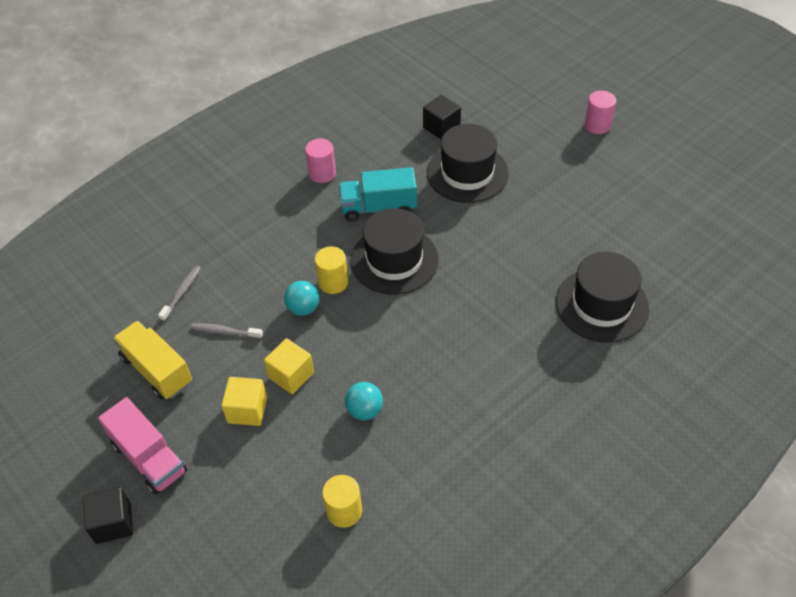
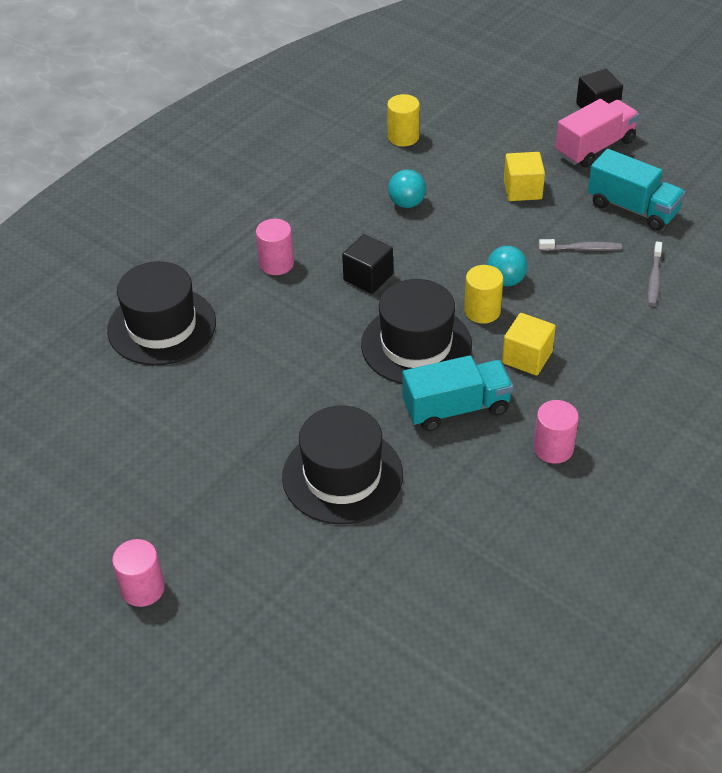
camera: 170 degrees right, 5 degrees down
(149, 458) = (595, 147): pink truck -> pink truck turned 105 degrees clockwise
(157, 370) = (633, 208): yellow truck -> turquoise truck
(291, 375) = (492, 221): yellow cube -> yellow cube (527, 357)
(441, 127) = (395, 551): black cube -> black cube (368, 277)
(500, 355) = (276, 264): none -> pink cylinder

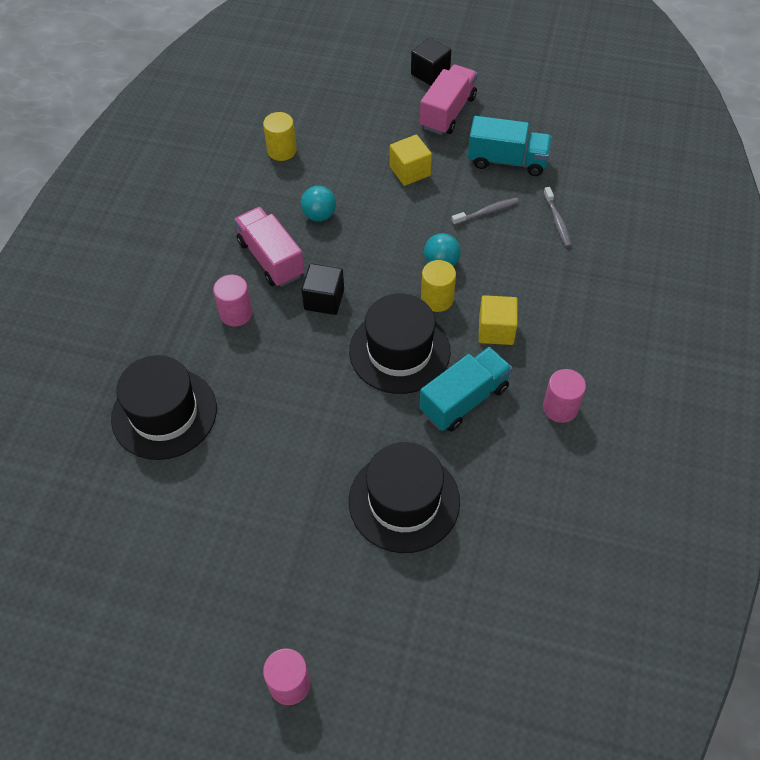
camera: 25 degrees left, 10 degrees up
(337, 227) = (271, 259): none -> pink truck

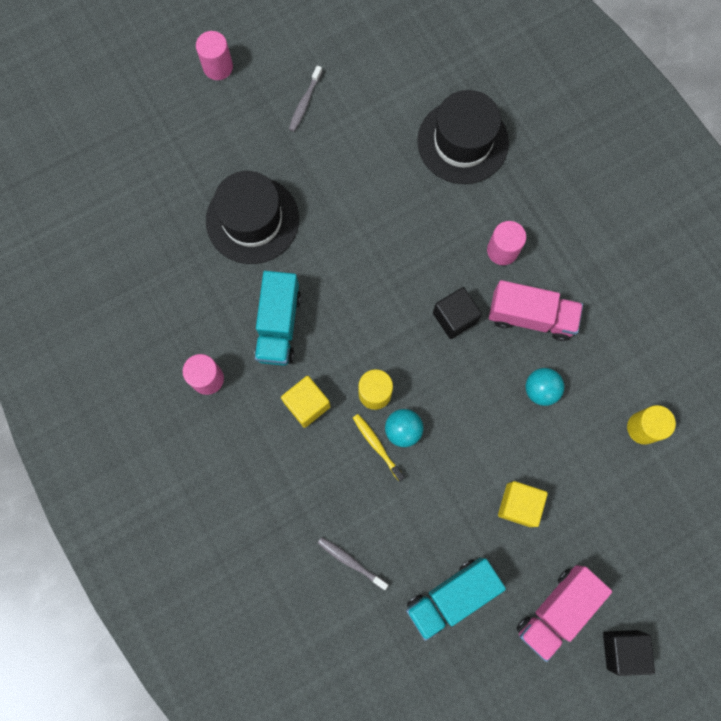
camera: 135 degrees right, 20 degrees up
(399, 351) = (359, 324): black hat -> none
(448, 112) = (556, 610): pink truck -> pink truck turned 60 degrees clockwise
(470, 268) = (377, 446): none -> yellow toothbrush
(486, 212) = (416, 518): grey toothbrush -> grey toothbrush (305, 102)

